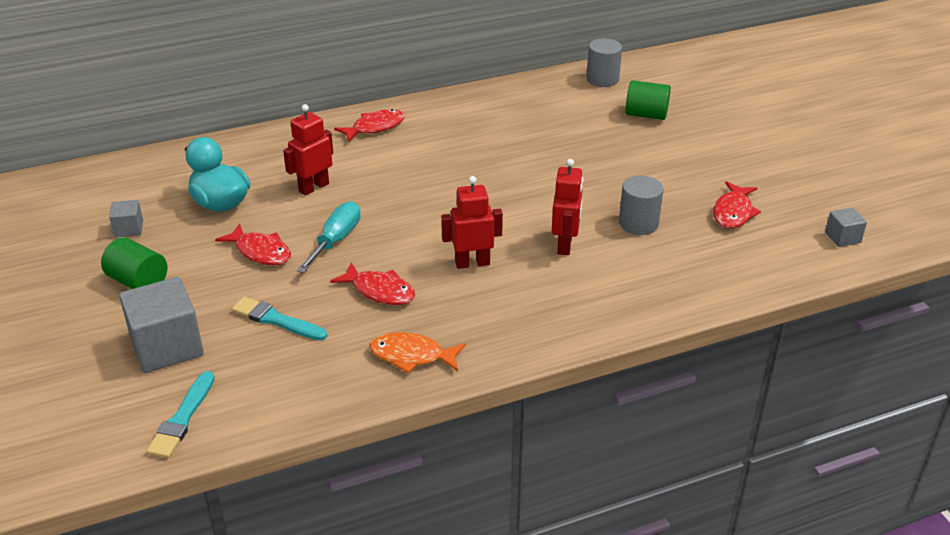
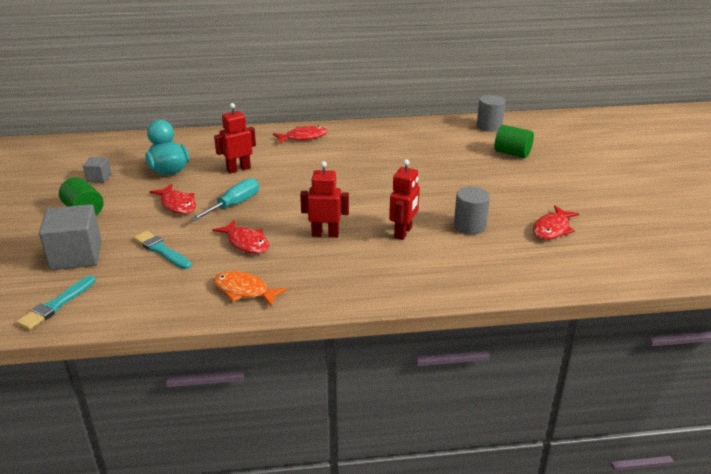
camera: 15 degrees right, 5 degrees down
(842, 237) = (640, 261): grey cube -> none

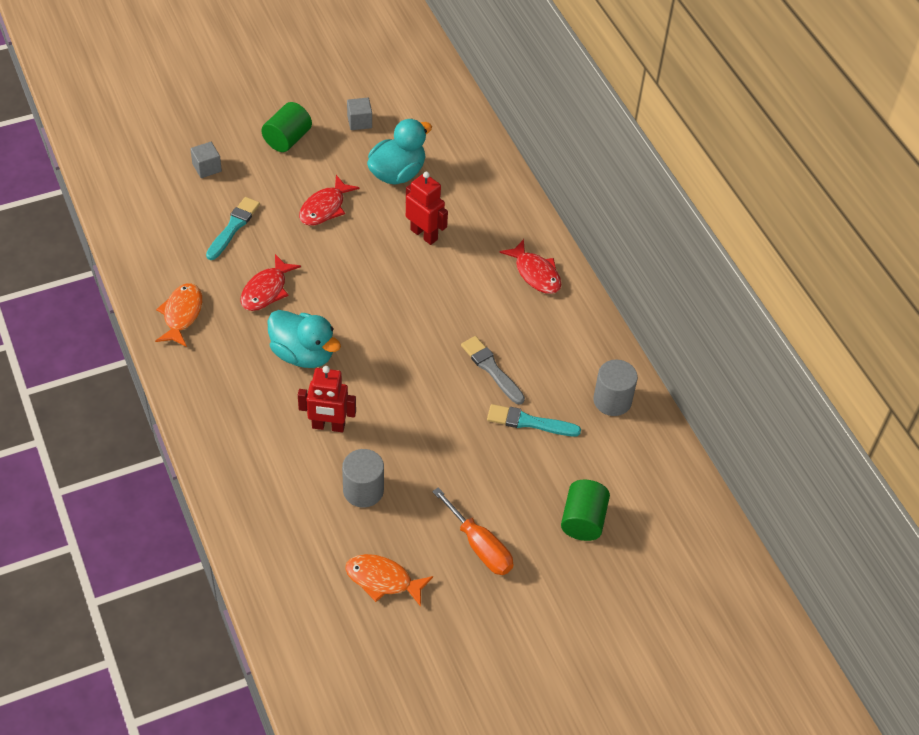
camera: 70 degrees right, 20 degrees up
(56, 305) = (128, 187): turquoise brush -> turquoise brush (529, 422)
(76, 255) = (207, 167): grey cube -> grey cube, size x0.50
(234, 205) = (340, 256): turquoise screwdriver -> none
(325, 234) = (303, 354): red robot -> turquoise duck
(378, 163) = (491, 369): none -> grey brush
(489, 126) = (665, 483): grey cylinder -> grey cylinder (612, 400)
(527, 189) = (480, 546): none -> orange screwdriver
(552, 229) = (382, 580): red fish -> orange fish

